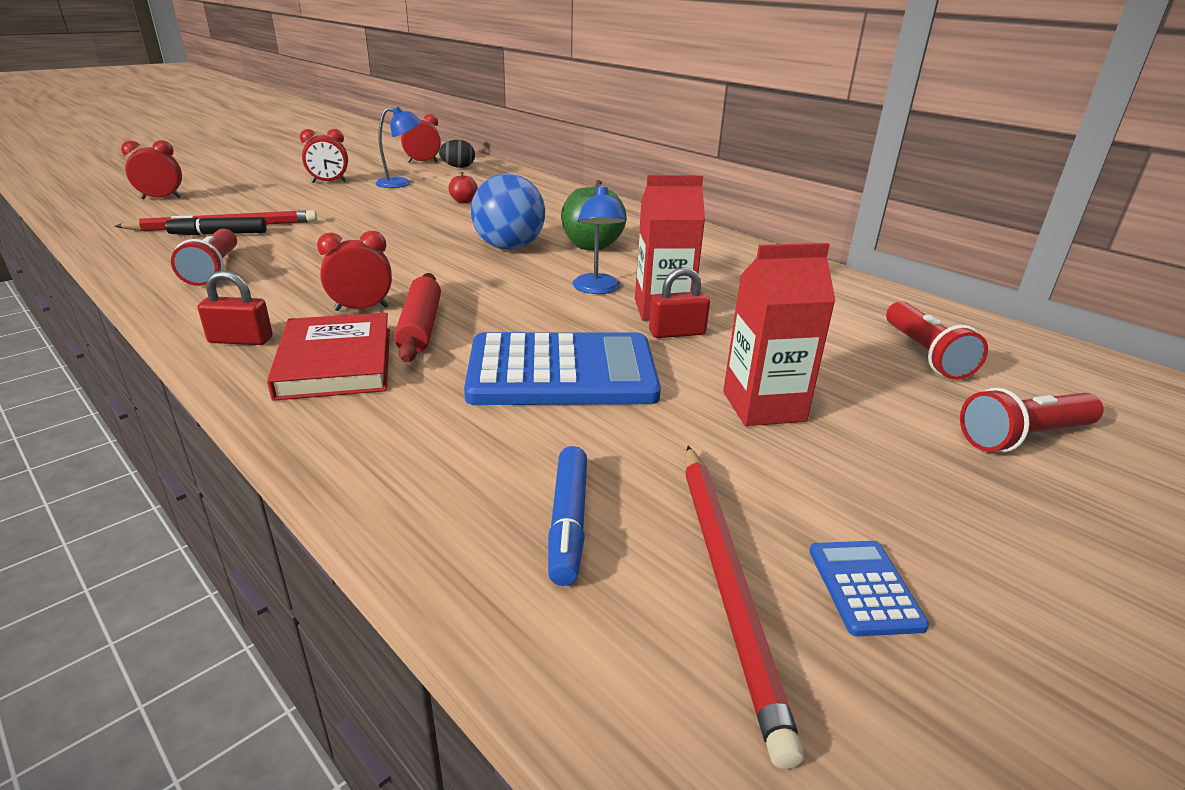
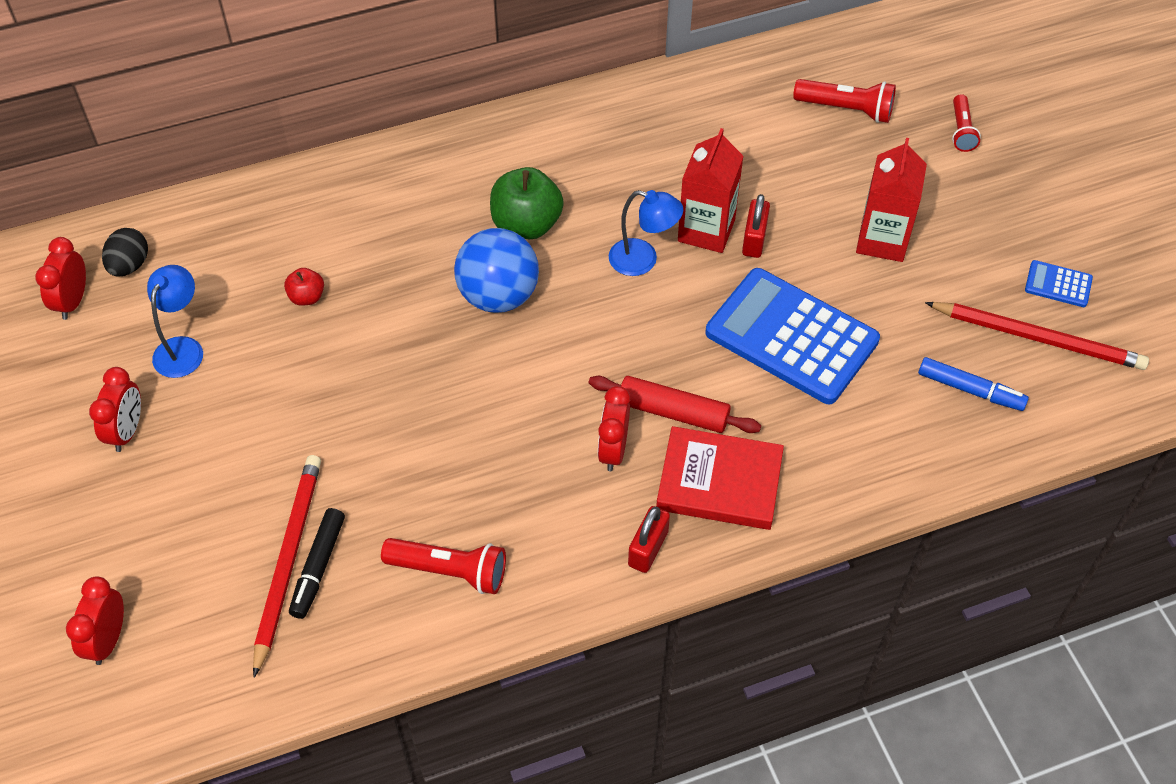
camera: 65 degrees left, 25 degrees up
(562, 372) = (791, 337): blue calculator -> blue calculator turned 75 degrees counterclockwise
(1023, 437) = (961, 131): red flashlight -> red flashlight, size x0.66

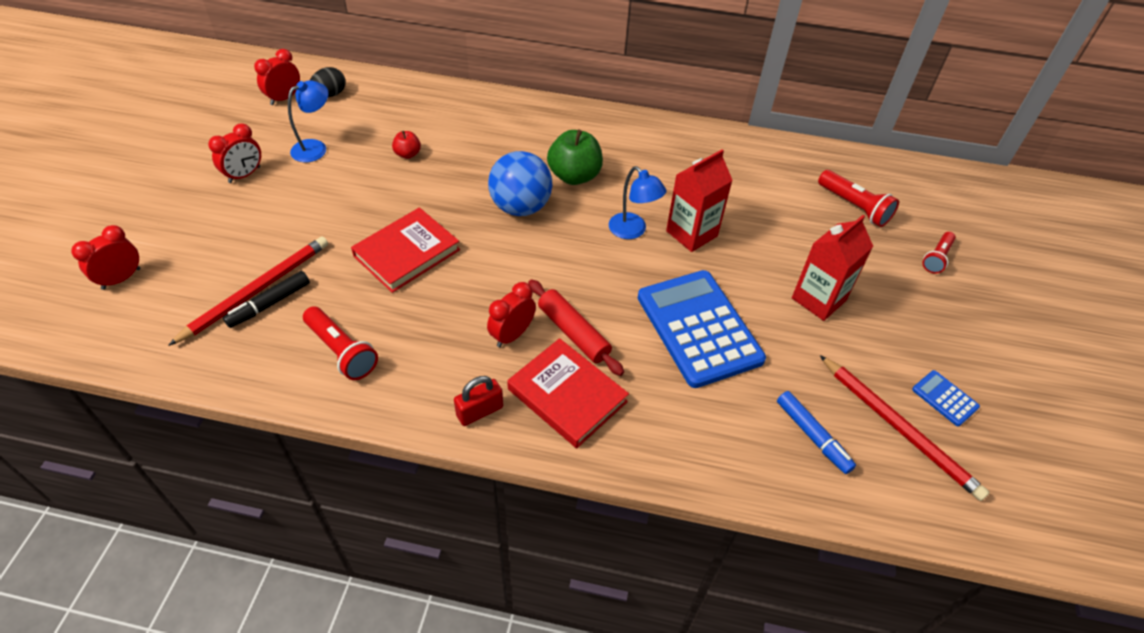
camera: 30 degrees right, 5 degrees down
(419, 421) = (407, 253): none -> red book
(754, 239) = (721, 255): red padlock -> none

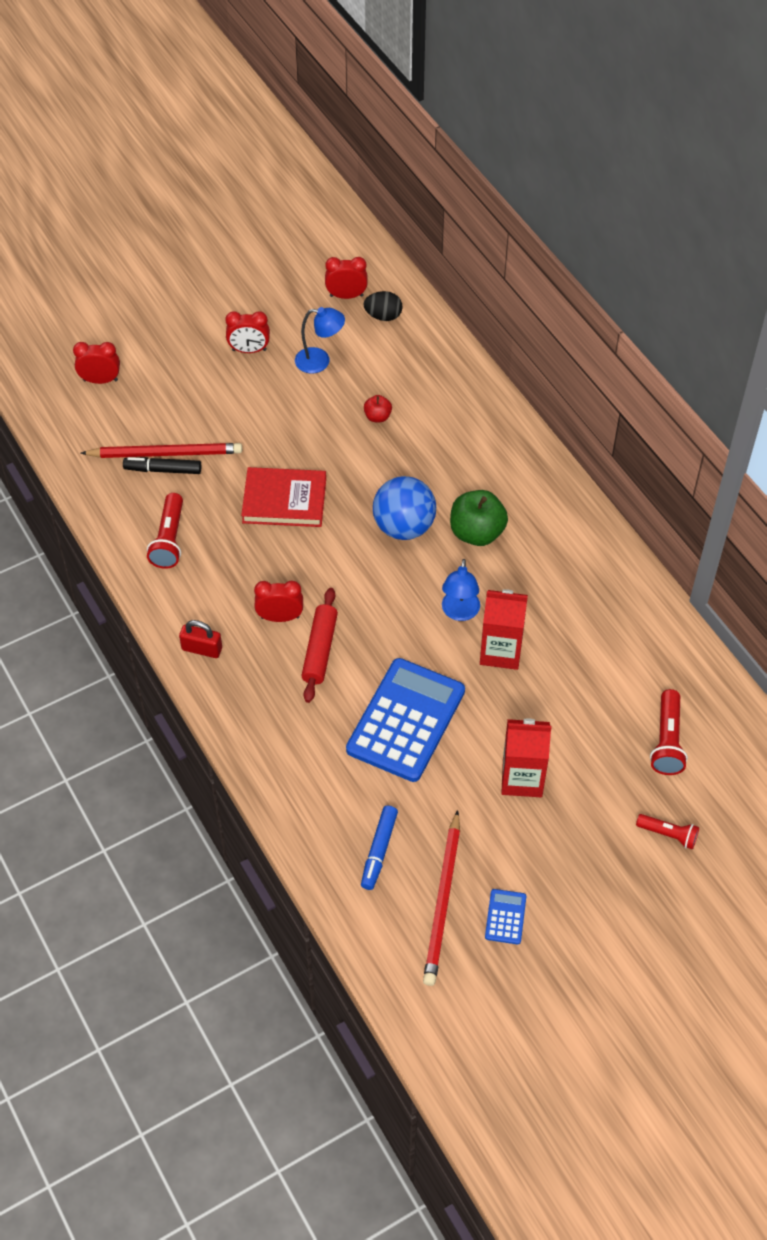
camera: 50 degrees right, 5 degrees up
(567, 395) = (263, 686): red book -> none
(937, 258) = (668, 834): red flashlight -> red flashlight turned 150 degrees counterclockwise

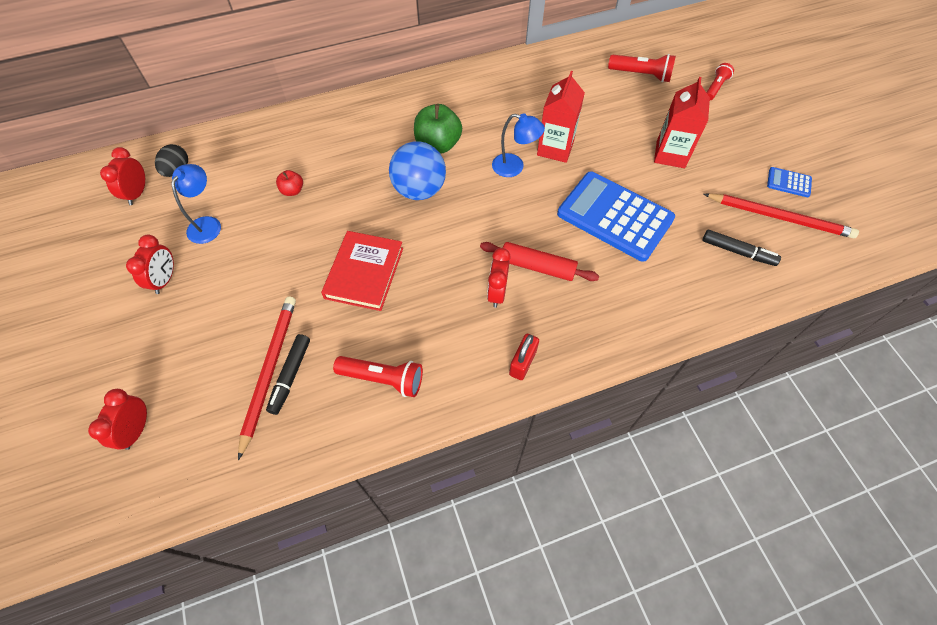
camera: 80 degrees left, 5 degrees up
(379, 850) = (737, 251): blue marker -> black marker

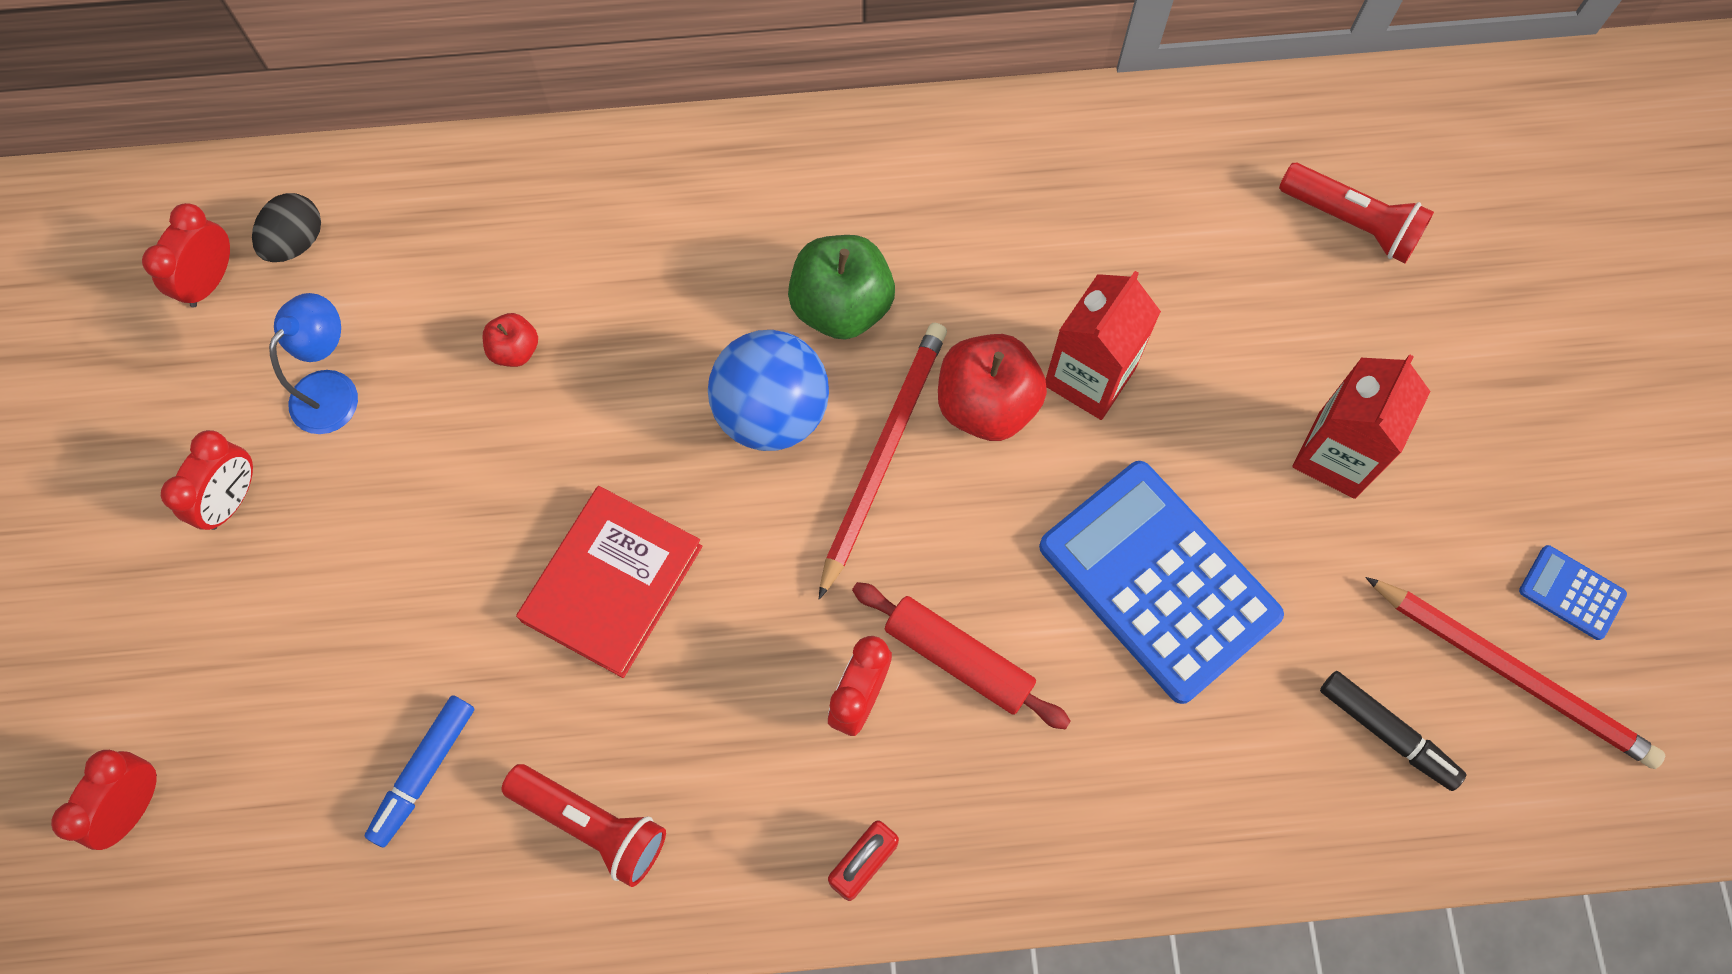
camera: 15 degrees right, 10 degrees up
(269, 372) = (387, 753): red pencil -> red pencil (882, 456)
(290, 376) = (424, 771): black marker -> blue marker
(514, 167) = (987, 404): blue lamp -> red apple
(715, 87) = (1511, 298): red flashlight -> none

